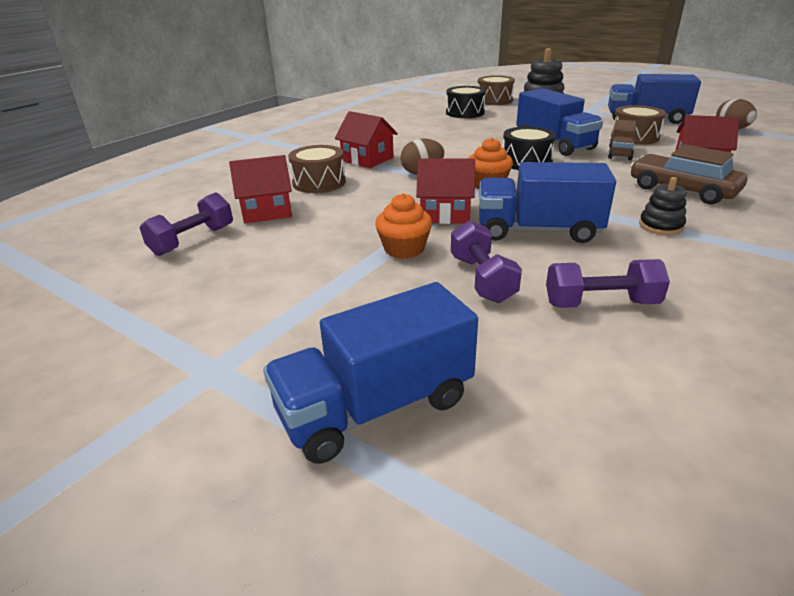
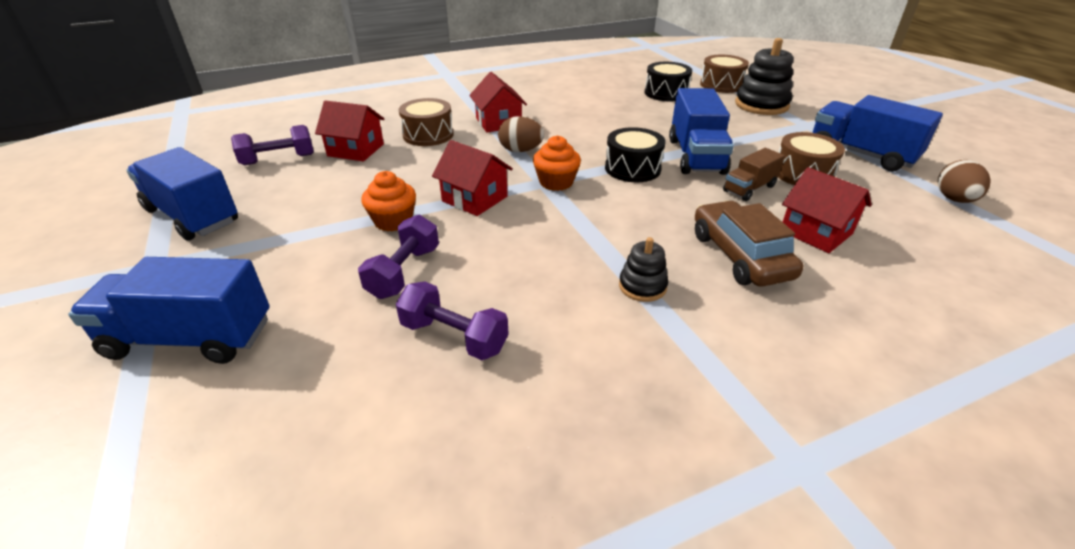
camera: 30 degrees right, 5 degrees up
(538, 230) = (521, 245): blue truck -> blue truck (192, 216)

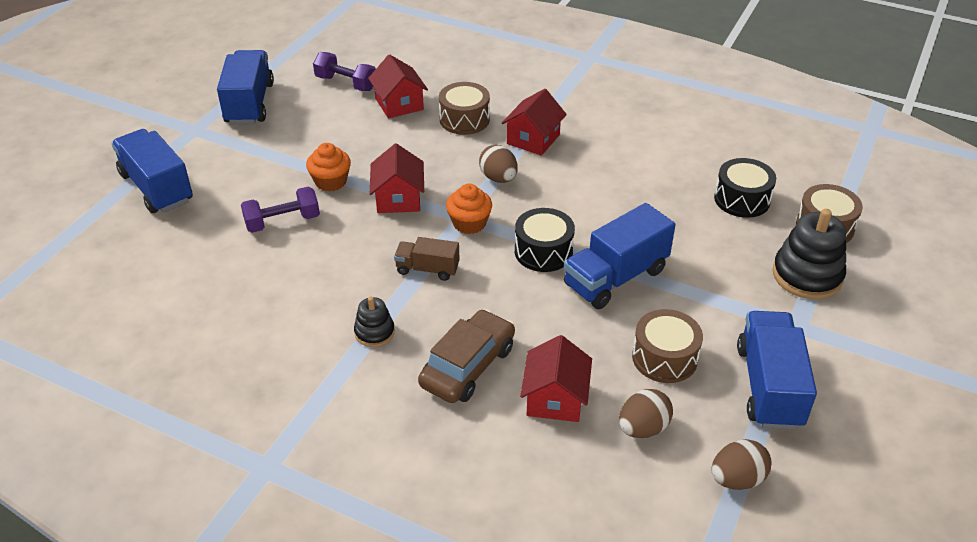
camera: 50 degrees right, 5 degrees up
(454, 337) = (245, 278): purple dumbbell -> none
(749, 188) = (590, 333): brown truck -> brown truck (427, 269)
(877, 211) = (643, 428): none -> brown egg

